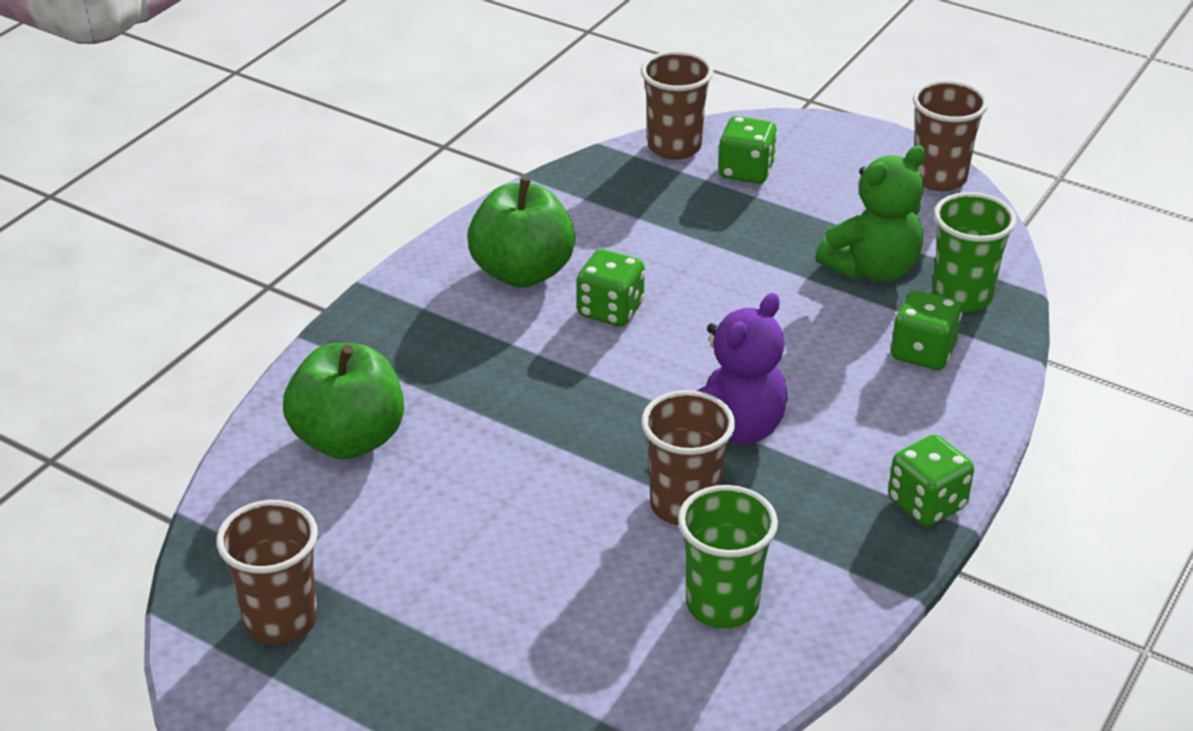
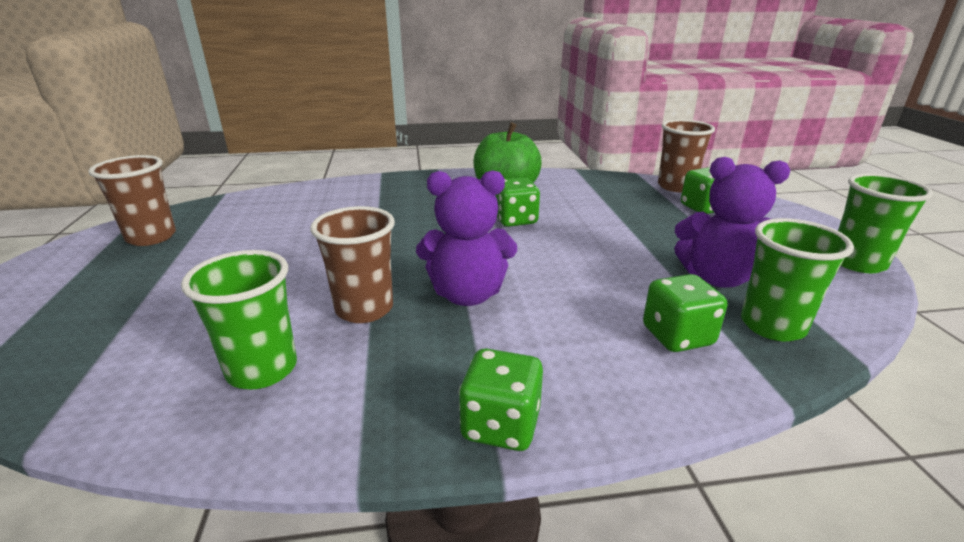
camera: 50 degrees right, 10 degrees down
(349, 439) = (317, 203): green apple -> none
(872, 269) = (717, 278): green teddy bear -> purple teddy bear
(939, 178) = (857, 263): brown cup -> green cup

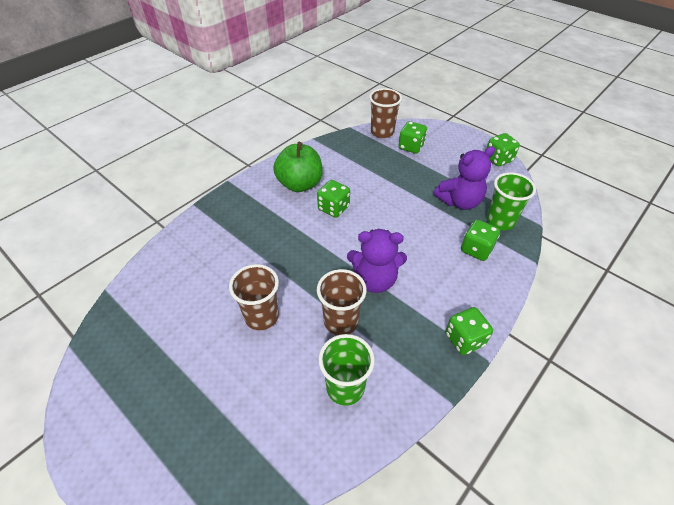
camera: 40 degrees left, 20 degrees up
(151, 237) = (126, 360): brown cup -> brown cup (261, 316)
(467, 295) = (375, 280): purple teddy bear -> purple teddy bear turned 45 degrees clockwise
(857, 263) = (498, 159): green cup -> green dice

